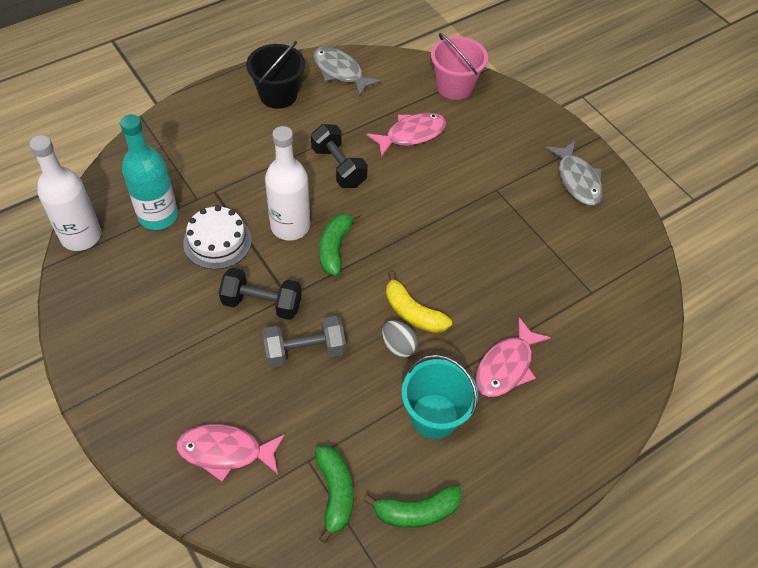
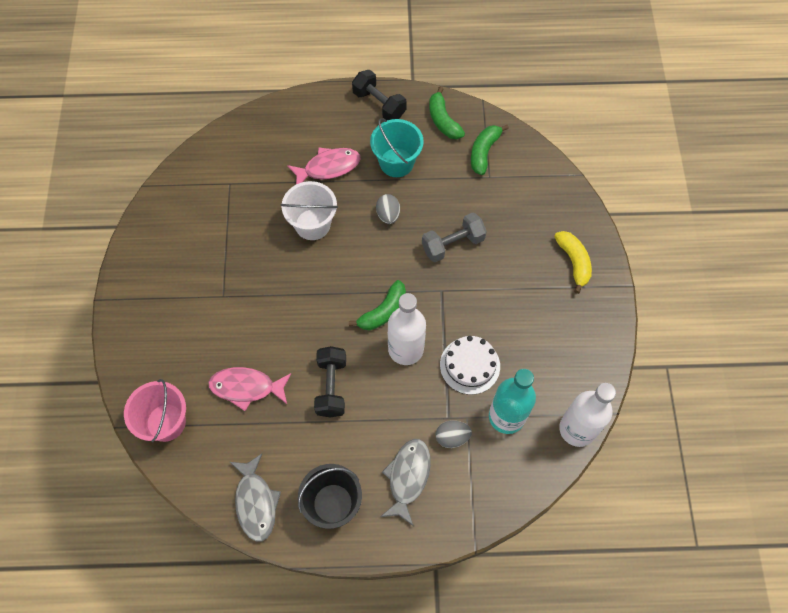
camera: 145 degrees left, 10 degrees up
(203, 178) = (452, 437): none -> grey egg
(225, 451) = (537, 207): pink fish -> none
(262, 303) = (463, 294): black dumbbell -> black dumbbell (379, 104)
(304, 351) = (452, 244): grey dumbbell -> grey dumbbell turned 45 degrees counterclockwise
(413, 313) = (362, 232): yellow banana -> yellow banana (573, 262)
(417, 511) = (443, 120): green banana -> green banana turned 135 degrees counterclockwise
(470, 294) = (312, 224): none -> white bucket
(577, 180) = (154, 270): grey fish -> grey fish (408, 477)

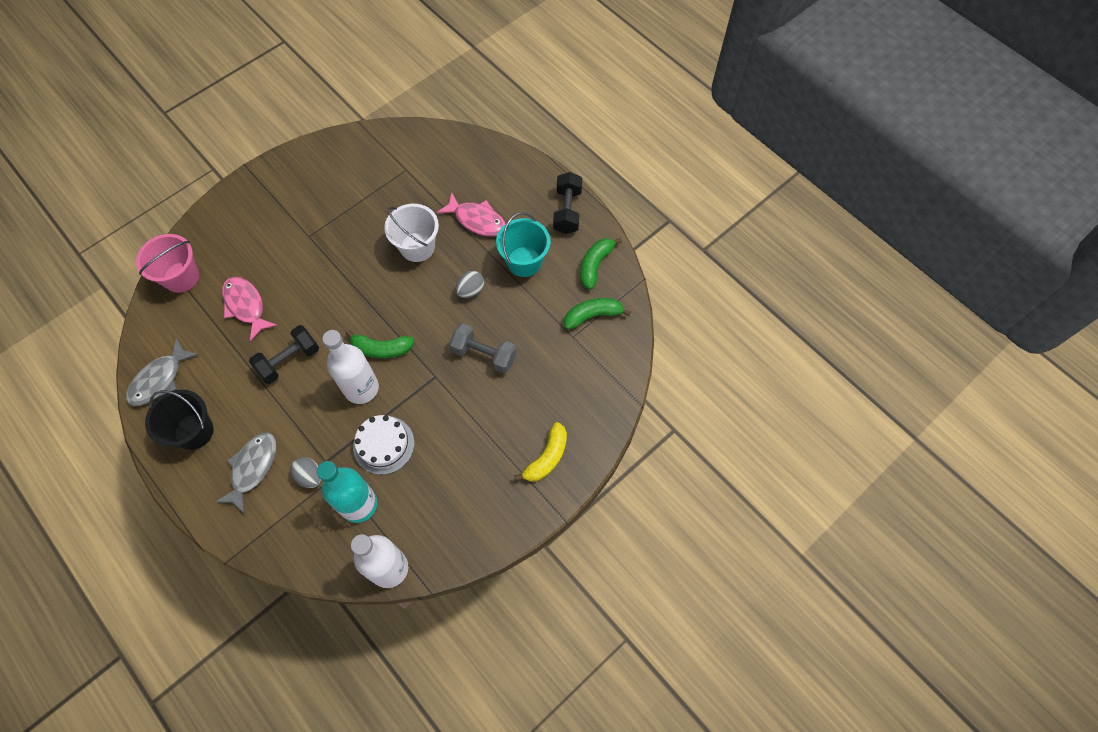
camera: 50 degrees right, 0 degrees up
(408, 477) = (252, 468): grey fish -> grey fish turned 45 degrees counterclockwise

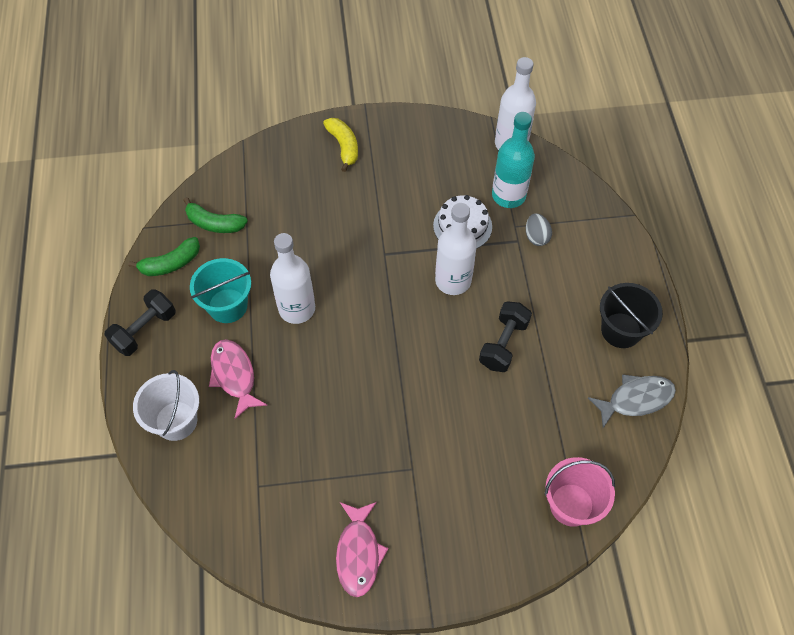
camera: 145 degrees left, 5 degrees down
(246, 306) = (518, 426): pink fish -> pink fish (358, 553)
(252, 468) = (581, 270): grey fish -> none
(289, 360) = (503, 344): black dumbbell -> black dumbbell turned 60 degrees counterclockwise
(381, 349) = (413, 304): green banana -> none
(417, 247) = (312, 384): white bucket -> white bucket (176, 421)
(470, 290) = (297, 309): grey egg -> white bottle
(484, 354) = (330, 246): grey dumbbell -> none
(547, 457) = (343, 146): yellow banana -> yellow banana turned 90 degrees clockwise

